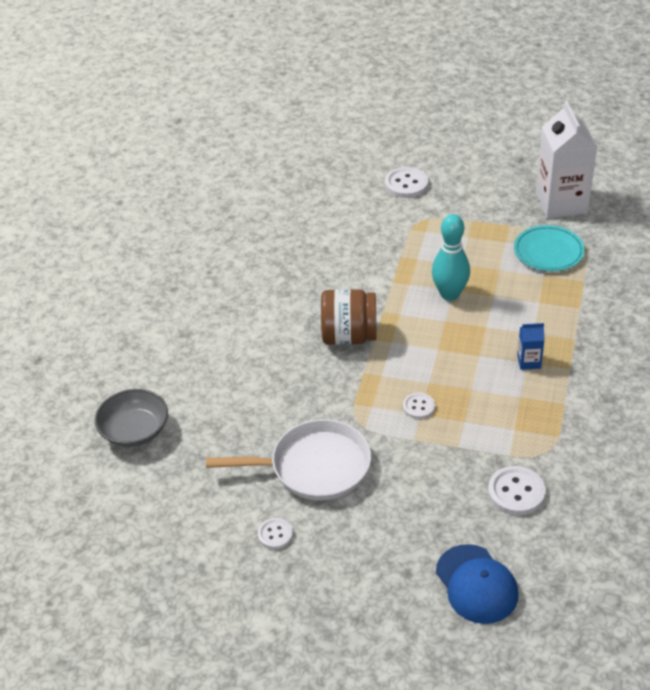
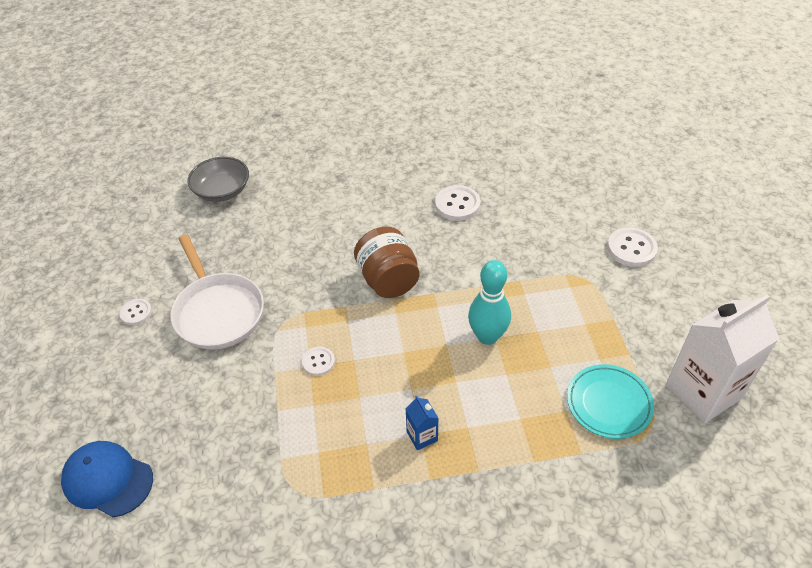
camera: 65 degrees right, 5 degrees up
(476, 584) = (108, 480): blue cap -> blue cap turned 75 degrees clockwise
(516, 492) = (232, 479): white button -> white button (457, 204)

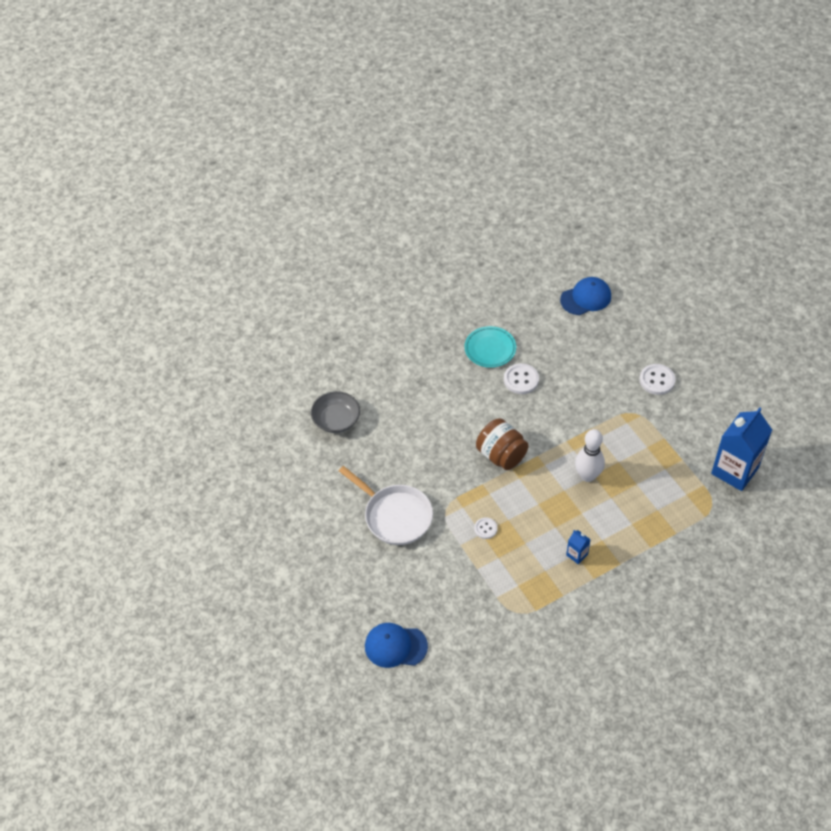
camera: 20 degrees left, 5 degrees up
(136, 313) = (337, 535): white button -> none
(487, 336) = (587, 476): turquoise bowling pin -> white bowling pin
(577, 142) = (586, 298): none -> blue cap
(609, 403) = (681, 497): turquoise plate -> turquoise plate (490, 349)
(703, 391) = (734, 470): white carton -> blue carton

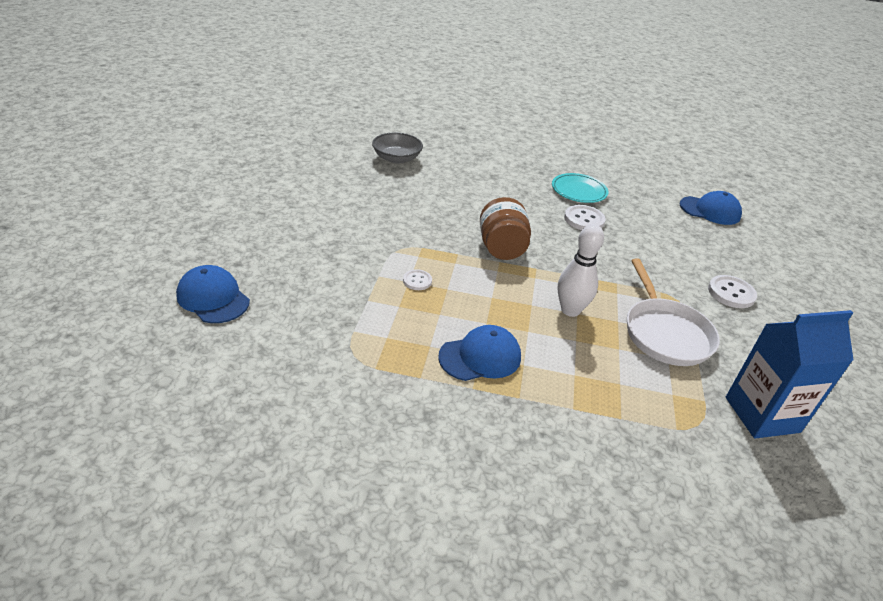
camera: 35 degrees right, 15 degrees down
(395, 516) = (354, 226): white pan -> white pan (665, 333)
(577, 554) = (480, 357): blue carton -> blue cap

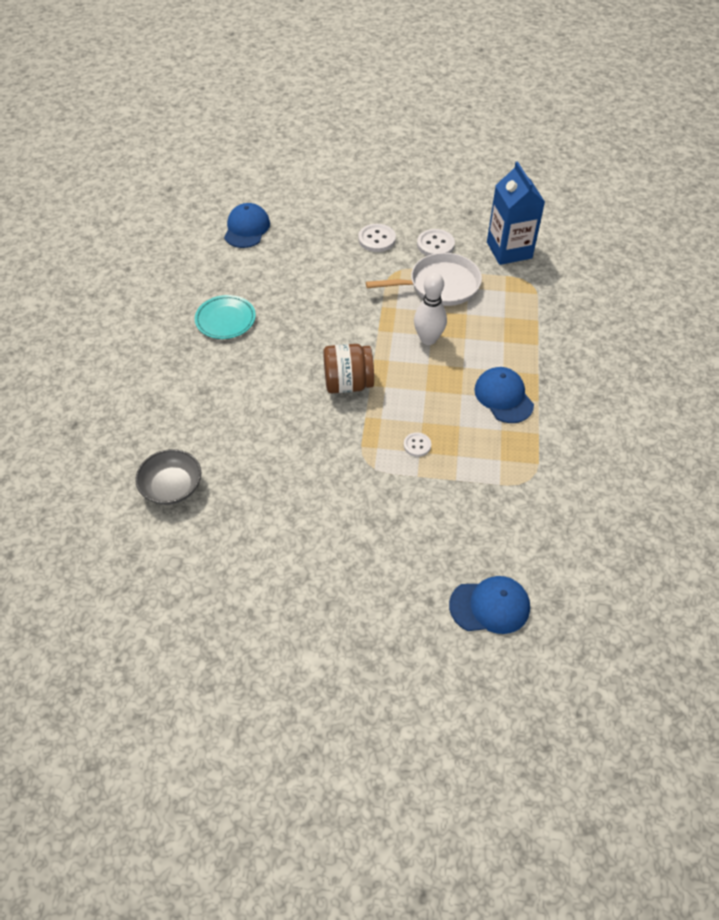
camera: 90 degrees left, 15 degrees up
(213, 298) = (490, 606): blue cap -> blue cap turned 135 degrees counterclockwise
(584, 219) = (282, 320): white button -> white button (435, 244)

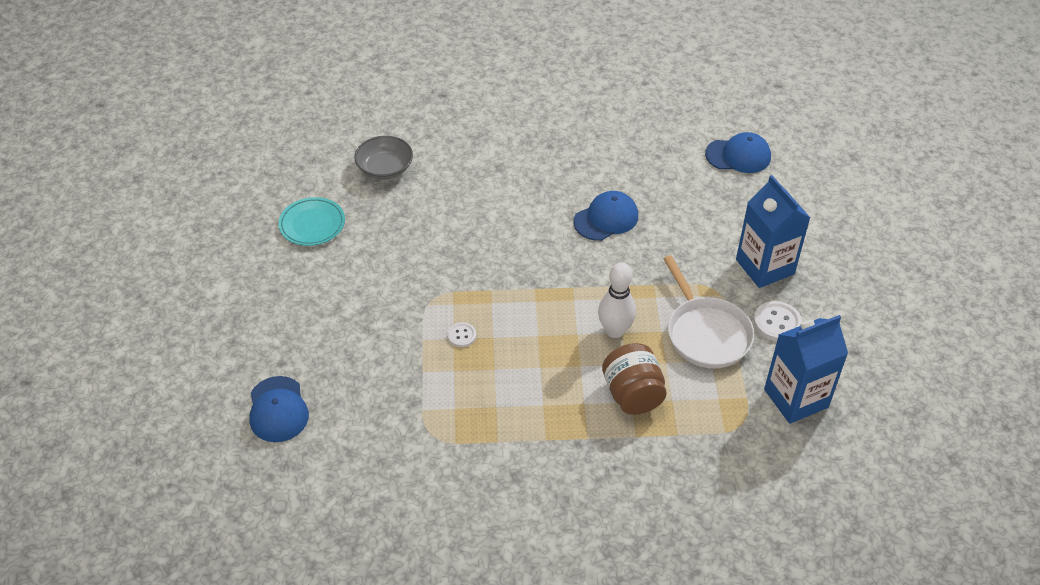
camera: 80 degrees right, 5 degrees down
(225, 320) = (595, 165): turquoise plate -> turquoise plate (312, 224)
(348, 383) = (532, 271): brown jar -> brown jar (632, 394)
(377, 239) = (765, 267): white button -> blue carton
(503, 397) = (544, 406): blue cap -> blue cap (606, 219)

